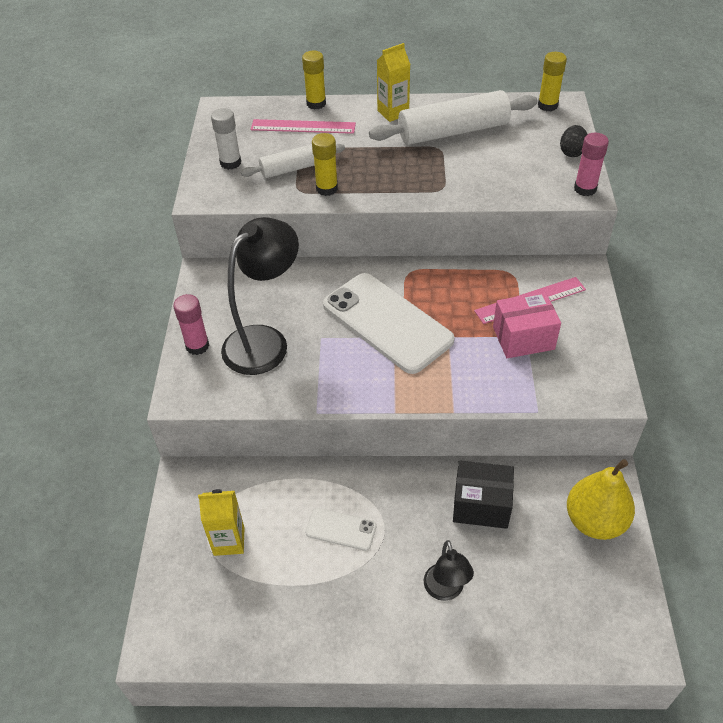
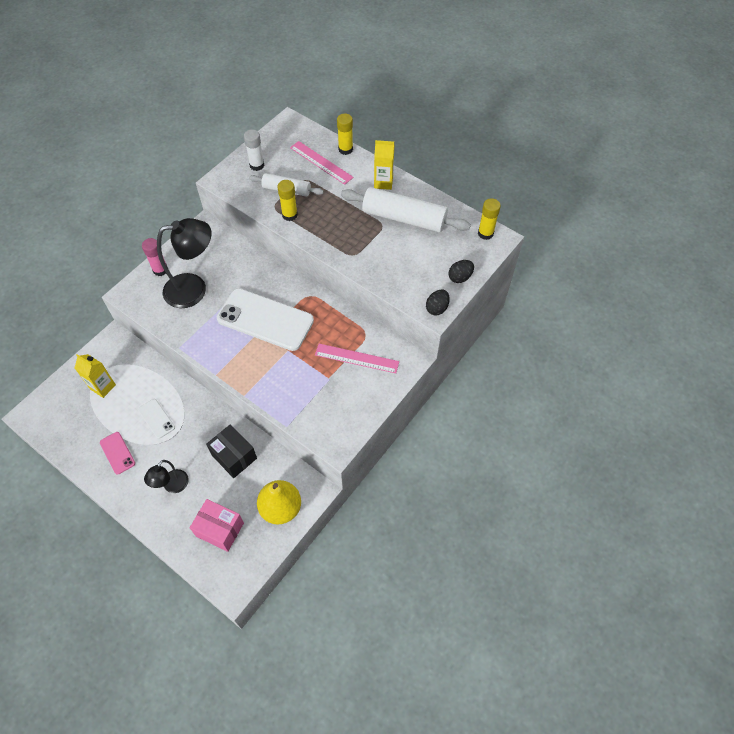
camera: 35 degrees right, 10 degrees up
(333, 604) = (117, 453): none -> pink phone
(387, 322) = (265, 319): white phone -> white phone turned 60 degrees counterclockwise
(523, 338) = (327, 379): pink box -> pink box (220, 529)
(585, 189) = (437, 308): pink glue stick -> black egg

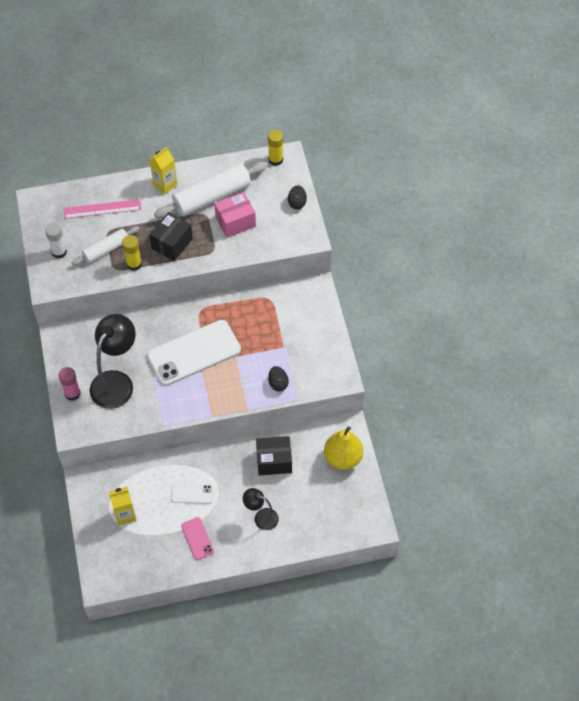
camera: 50 degrees left, 0 degrees up
(117, 453) = (197, 538): pink phone -> pink phone turned 60 degrees clockwise
(172, 486) = (261, 517): black lamp -> black lamp turned 135 degrees clockwise
(220, 529) = (324, 507): pink box -> pink box (235, 222)
(333, 224) = (172, 243): none -> black box
(345, 149) = (106, 184): yellow glue stick -> none
(357, 358) = (284, 318): pink ruler -> none
(437, 308) = (309, 235): black egg -> black egg (278, 383)

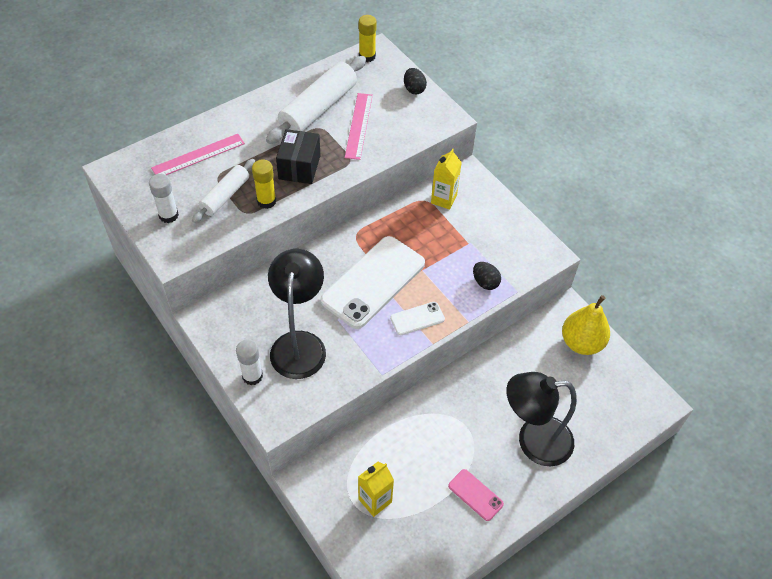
camera: 25 degrees left, 5 degrees down
(72, 393) = (252, 376): pink glue stick -> white glue stick
(165, 184) = (259, 111): yellow carton -> yellow carton (443, 199)
(191, 493) = (440, 445): white phone -> white phone (417, 319)
(235, 222) = (358, 125): pink box -> pink ruler
(261, 517) = (533, 441): black lamp -> black lamp, size x1.86
(274, 461) = (511, 373): black box -> none

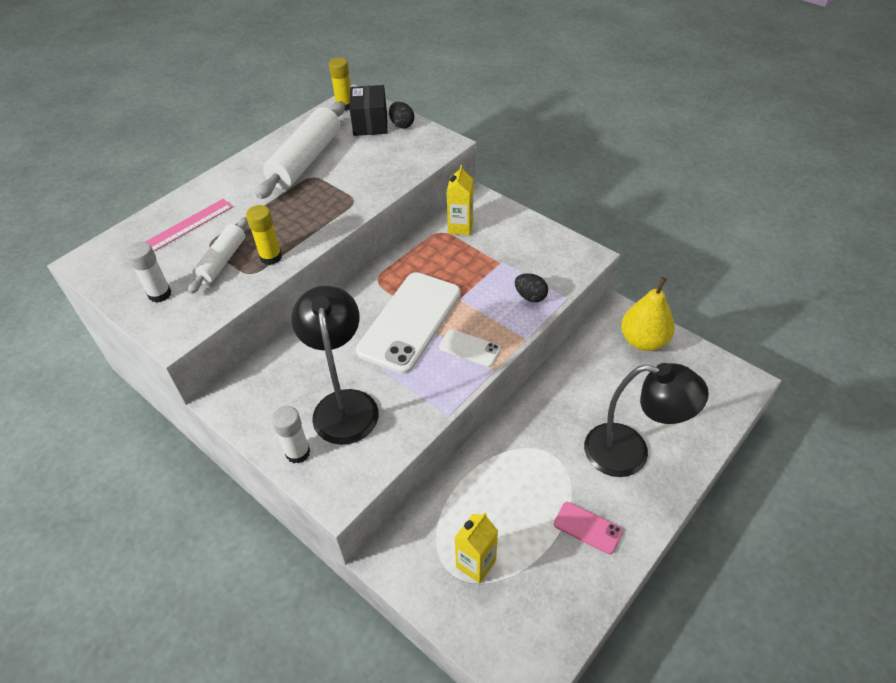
camera: 10 degrees left, 5 degrees down
(299, 167) = (299, 217): black box -> black box (370, 123)
(358, 125) = (353, 167): pink ruler -> none
(417, 319) = (469, 348): white phone -> white phone turned 60 degrees clockwise
(533, 441) = (630, 453): black lamp -> black lamp turned 150 degrees counterclockwise

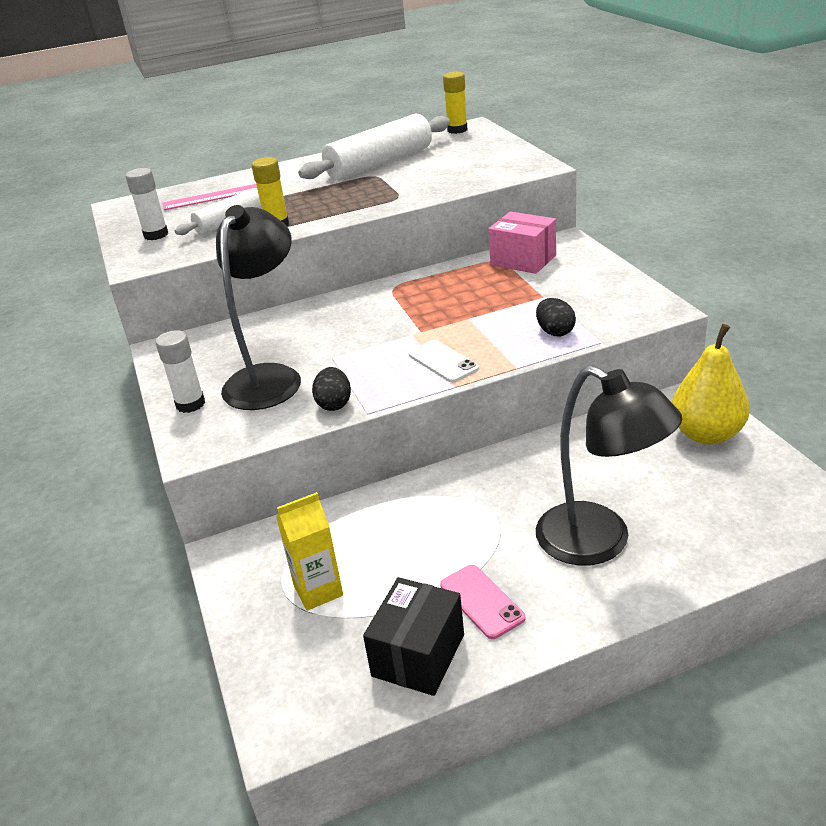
camera: 30 degrees right, 15 degrees down
(370, 123) = (471, 145): black box -> black box (418, 655)
(402, 125) = (504, 149): black egg -> black egg (334, 404)
(410, 322) = (397, 326): white phone -> none
(460, 227) = (523, 260): yellow carton -> pink box

